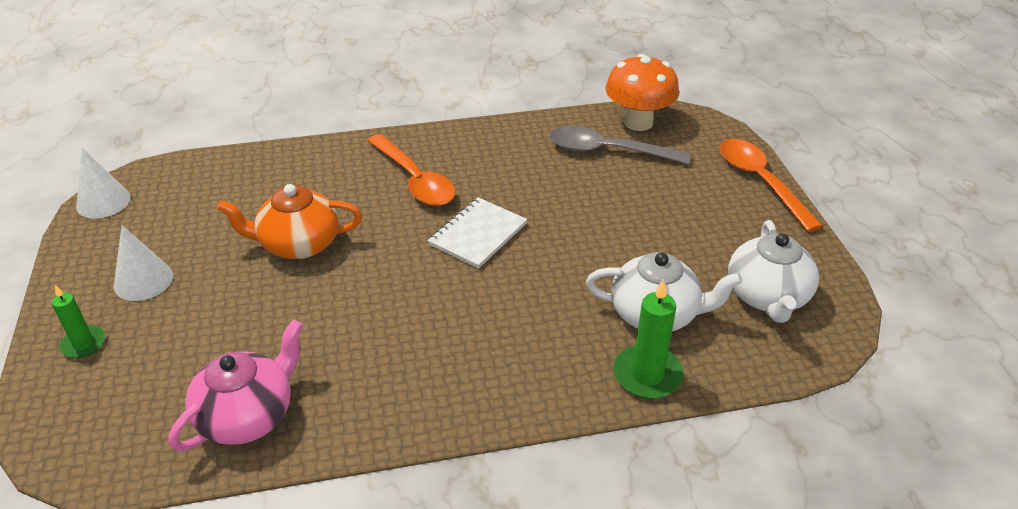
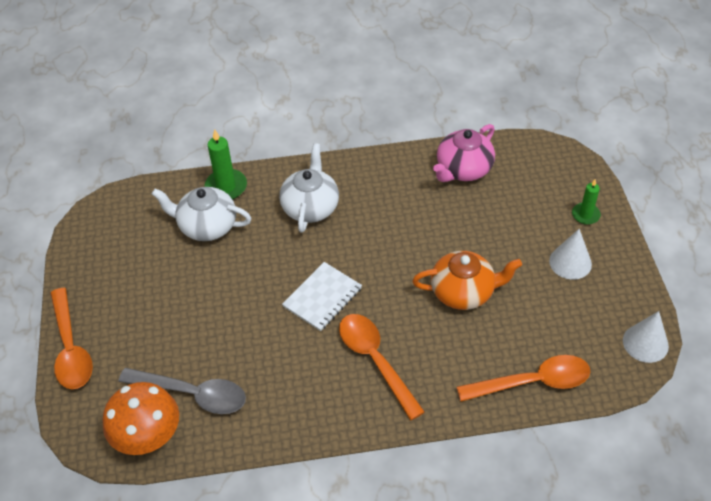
camera: 175 degrees left, 10 degrees up
(248, 168) = (532, 382): none -> orange spoon
(767, 296) = (125, 237): white teapot -> white teapot (310, 207)

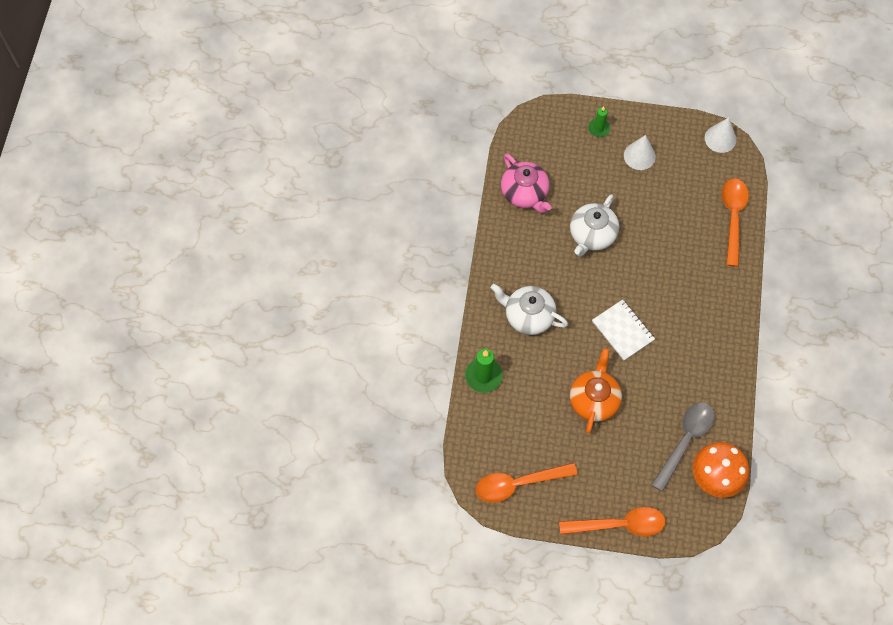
camera: 75 degrees left, 15 degrees up
(207, 226) = (523, 400): white teapot -> white teapot (592, 235)
(376, 361) = (689, 310): orange spoon -> orange spoon (518, 483)
(463, 292) = (645, 234): orange teapot -> orange teapot (594, 400)

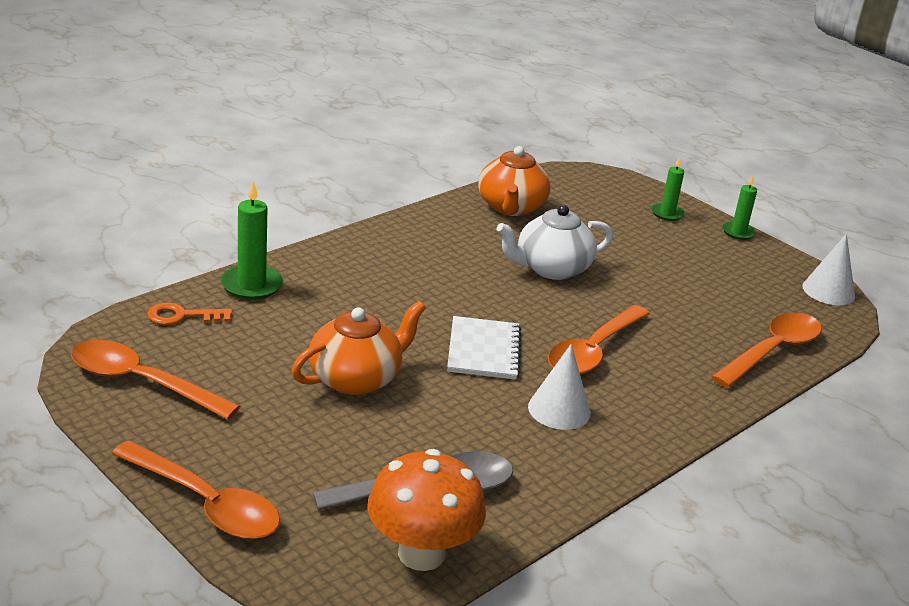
camera: 35 degrees right, 35 degrees down
(482, 426) = (182, 316): none -> orange key
(525, 193) = (511, 207): pink teapot -> orange teapot
(528, 316) = (379, 277): white teapot -> none
(639, 156) = (695, 251): white cone -> white cone (559, 410)
(644, 117) = (738, 232): none -> green candle
(665, 288) = (594, 351): none -> orange spoon

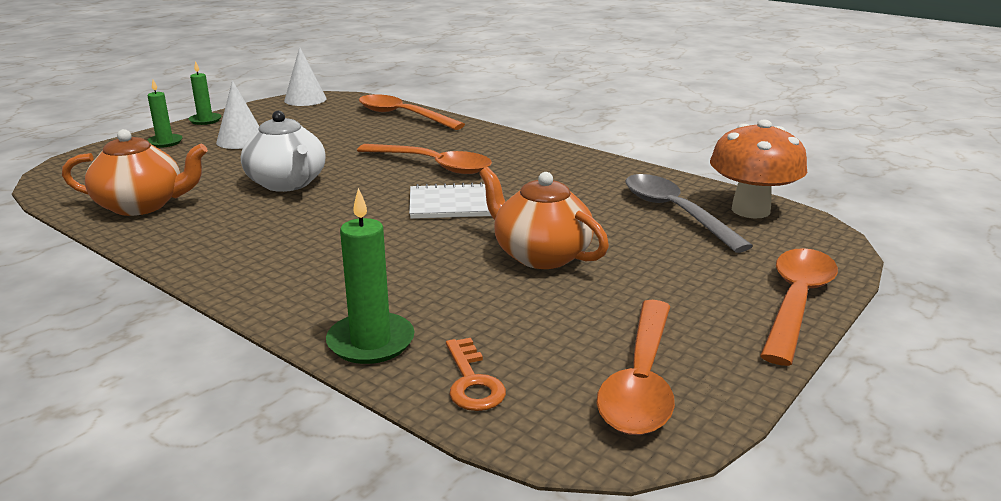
camera: 95 degrees left, 5 degrees down
(559, 410) = (529, 175): white cone -> white cone (241, 140)

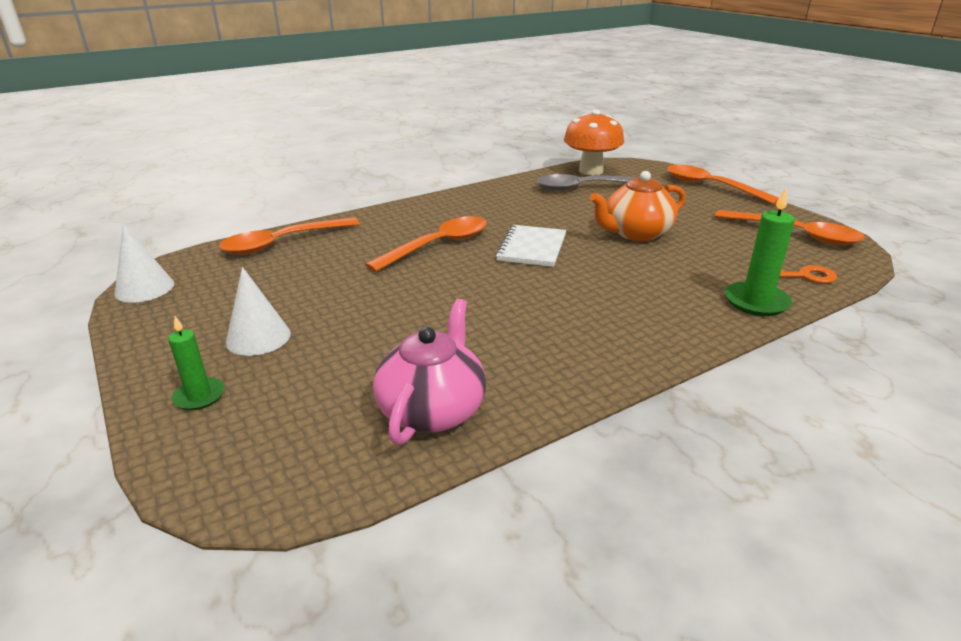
camera: 70 degrees left, 5 degrees up
(142, 205) = (433, 410): orange teapot -> pink teapot
(205, 120) = (136, 362): green candle -> none
(287, 183) = (430, 315): white teapot -> none

